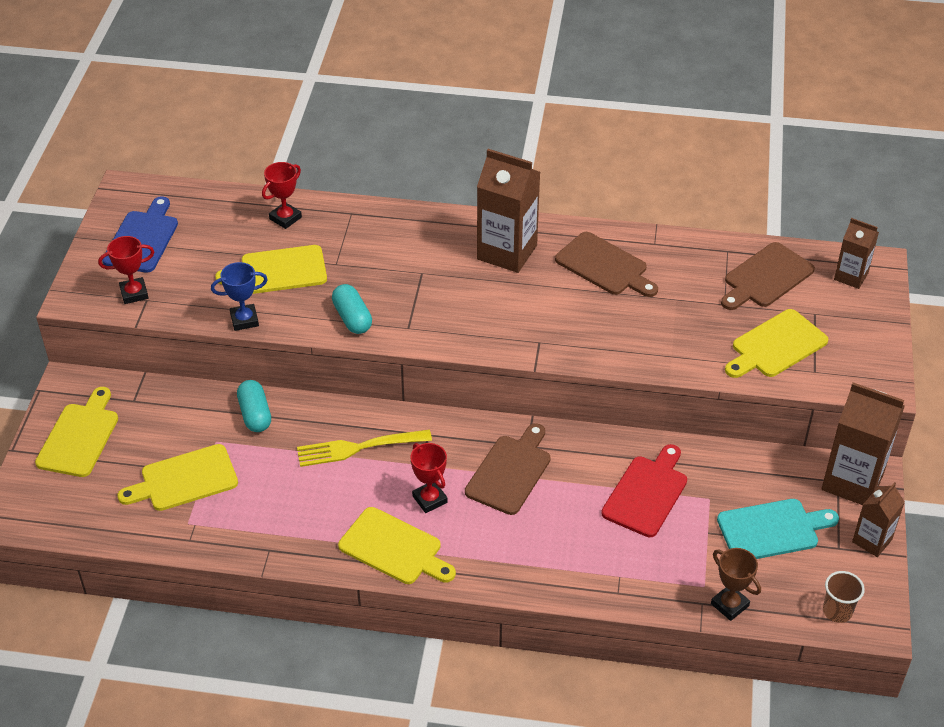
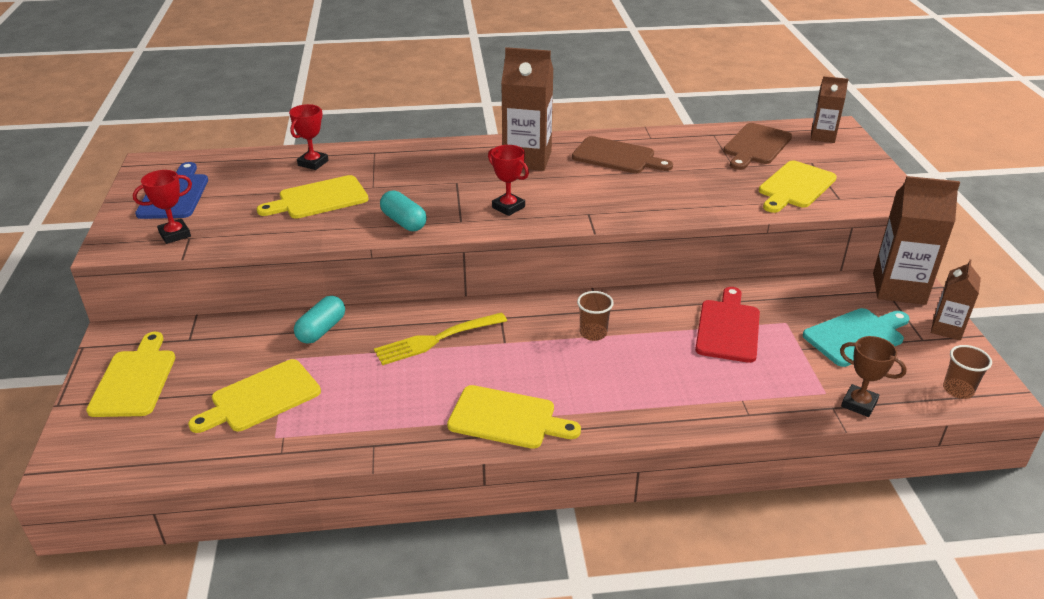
camera: 15 degrees left, 10 degrees down
(244, 320) = (296, 238): blue trophy -> none
(255, 414) = (321, 330): turquoise capsule -> turquoise capsule turned 60 degrees clockwise
(429, 499) = (525, 369): red trophy -> red trophy (508, 207)
(510, 471) = (593, 333): brown cutting board -> brown cup

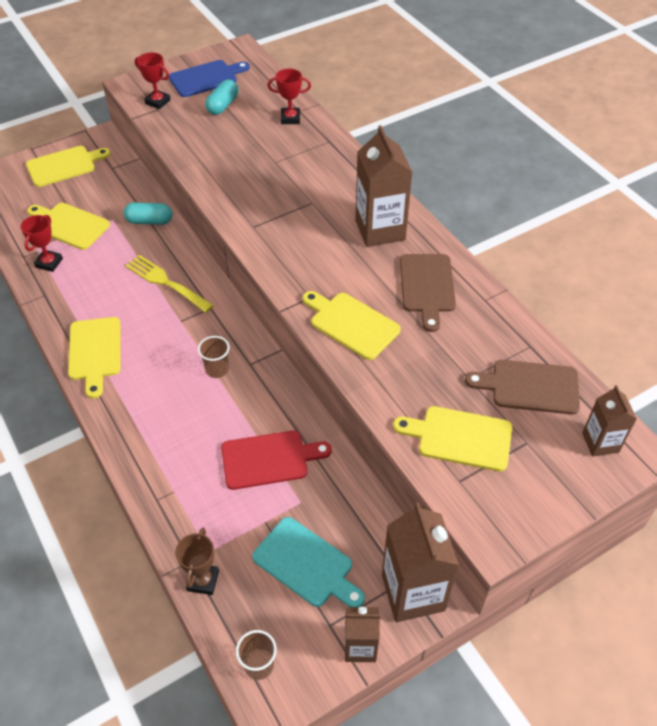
camera: 65 degrees right, 15 degrees up
(319, 199) = (241, 143): yellow cutting board -> yellow cutting board (351, 324)
(404, 222) = (234, 197): turquoise capsule -> turquoise capsule (223, 105)
(508, 207) = (290, 246): red trophy -> red trophy (49, 263)

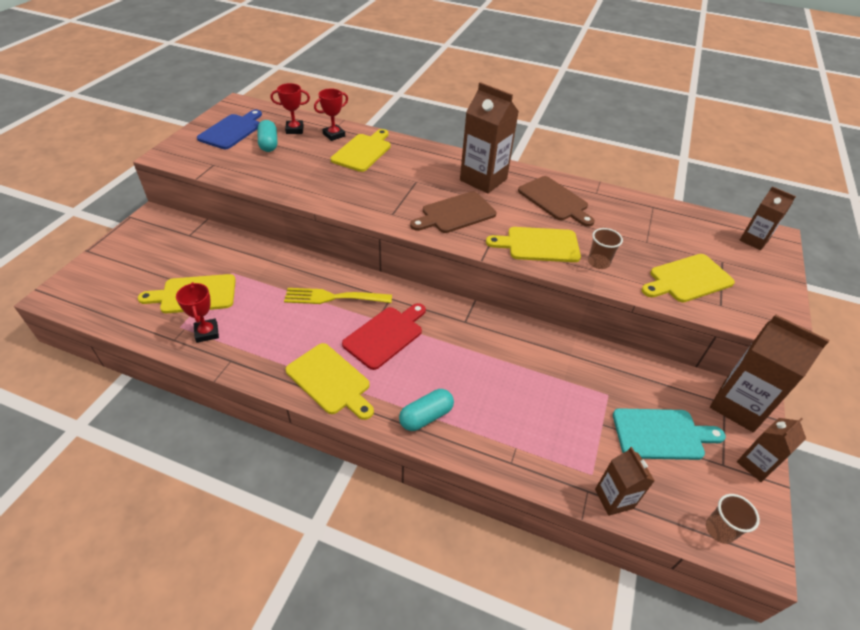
camera: 40 degrees left, 5 degrees down
(64, 165) = (138, 251): yellow cutting board -> yellow cutting board (363, 151)
(149, 221) = (268, 260): turquoise capsule -> turquoise capsule (426, 416)
(157, 102) = (207, 159): red trophy -> red trophy (294, 130)
(203, 580) = (614, 498): brown trophy -> brown carton
(217, 369) = (445, 338): brown cup -> brown cup (598, 262)
(269, 459) = (554, 379): red cutting board -> red cutting board (385, 335)
(529, 387) = (682, 229): brown cutting board -> brown cutting board (455, 213)

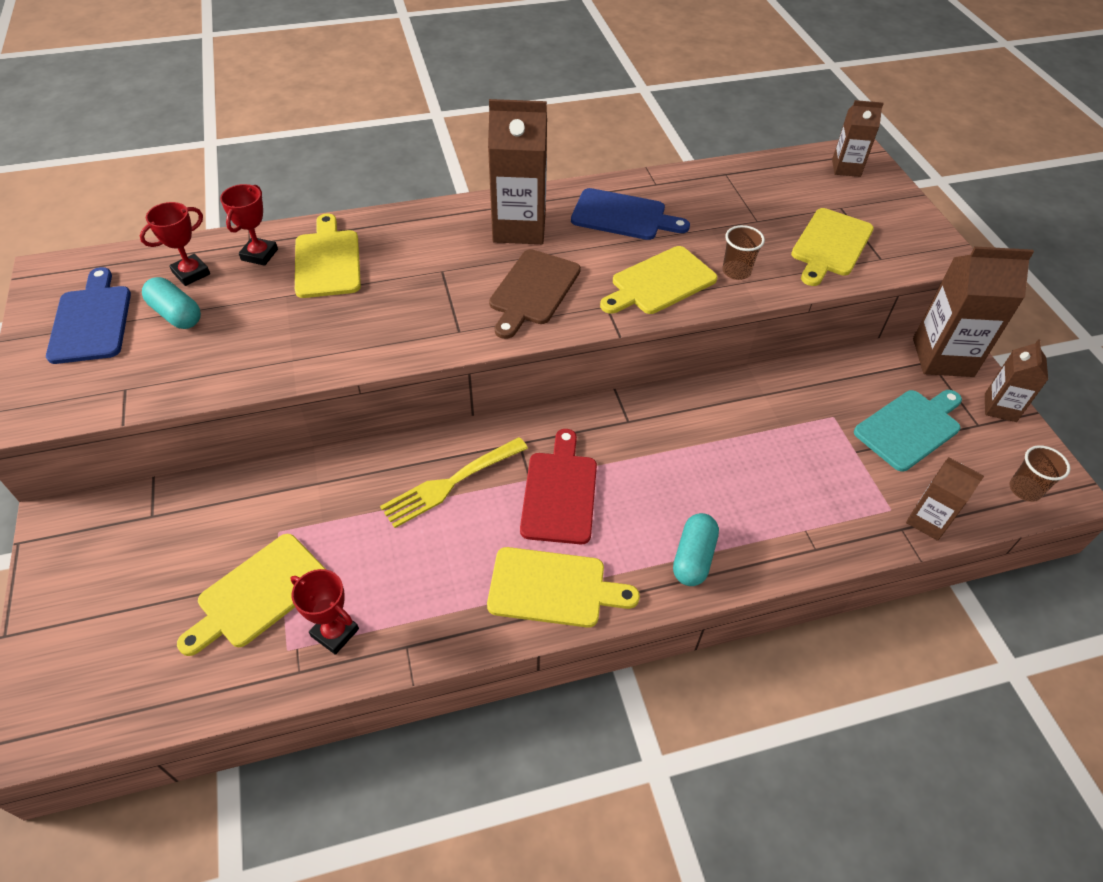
camera: 35 degrees left, 5 degrees up
(555, 200) = (623, 216): brown cutting board -> blue cutting board

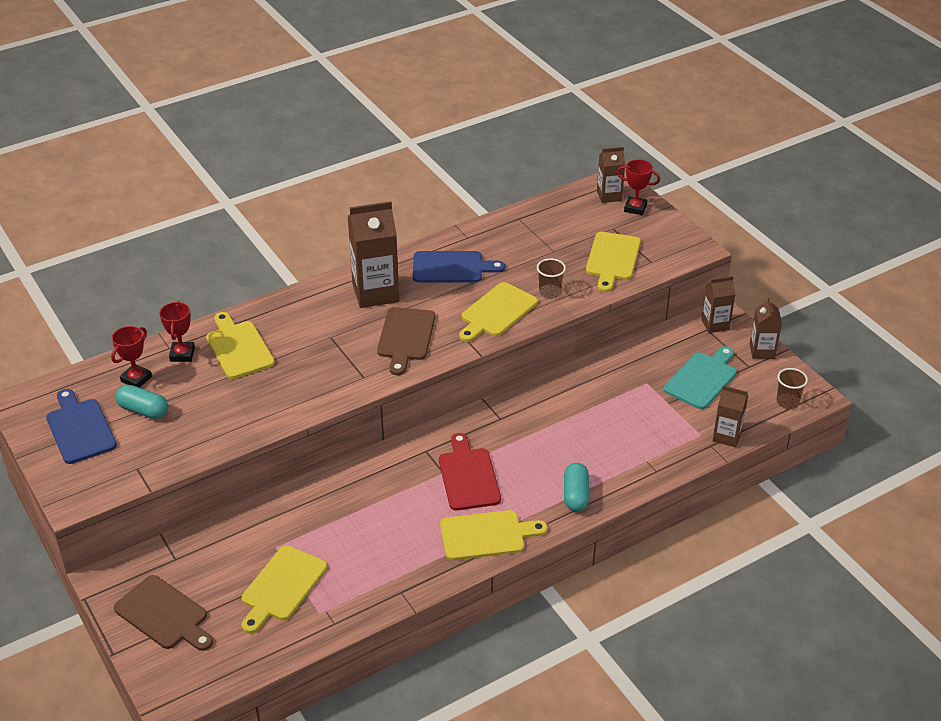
camera: 15 degrees left, 10 degrees down
(96, 595) = (164, 615): none -> brown cutting board
(335, 632) = (348, 596): red trophy -> red trophy (635, 208)
(451, 482) = (387, 487): yellow fork -> none
(942, 357) = (715, 324): brown carton -> brown carton, size x0.57

